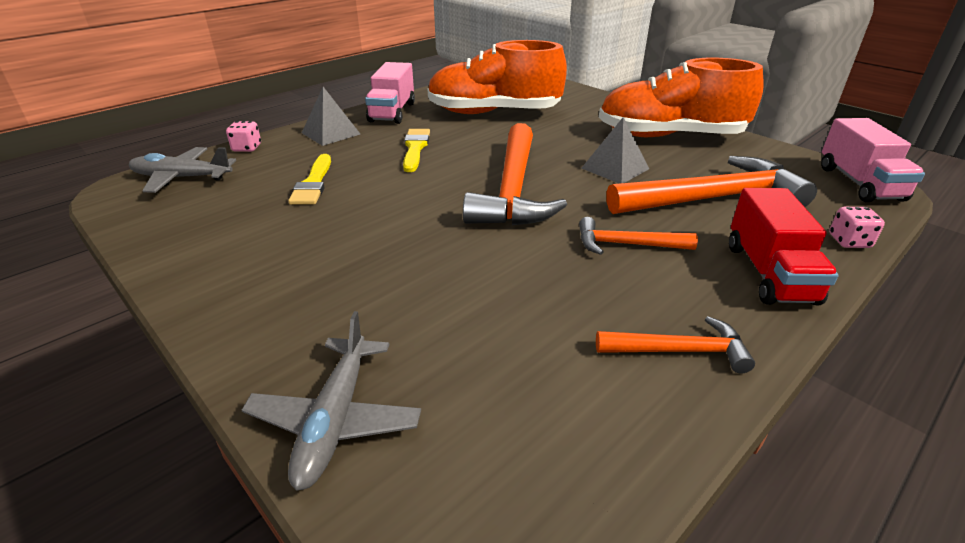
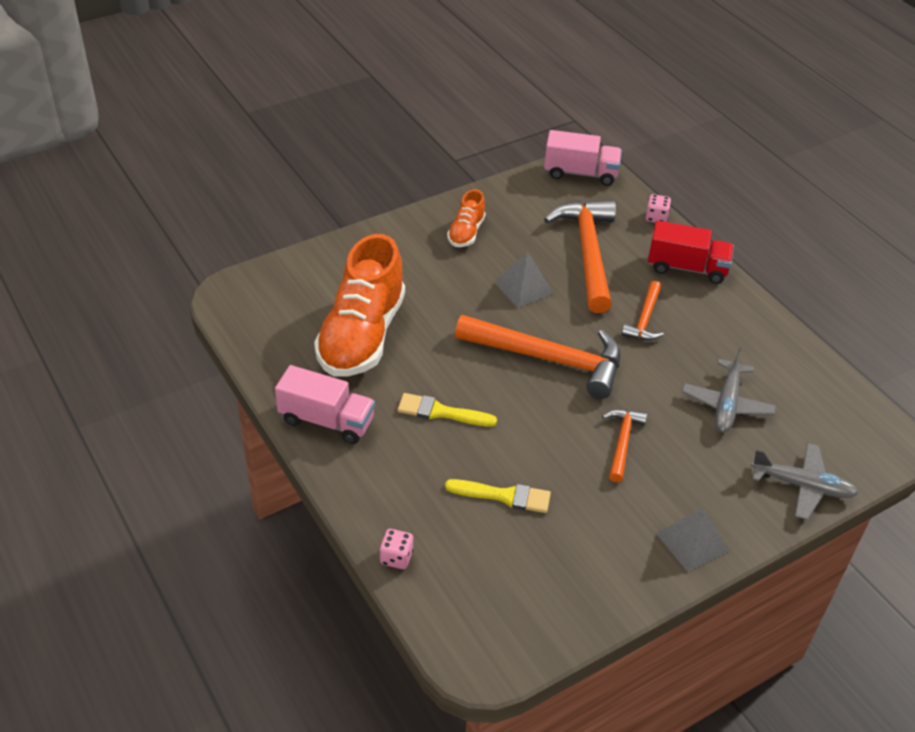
camera: 80 degrees left, 10 degrees up
(182, 178) = (463, 609): grey plane -> grey plane (726, 404)
(330, 133) = (376, 480): grey pyramid -> grey pyramid (692, 542)
(669, 136) = (466, 232): orange shoe -> orange shoe, size x0.47
(679, 350) = (755, 333): orange hammer -> orange hammer (622, 442)

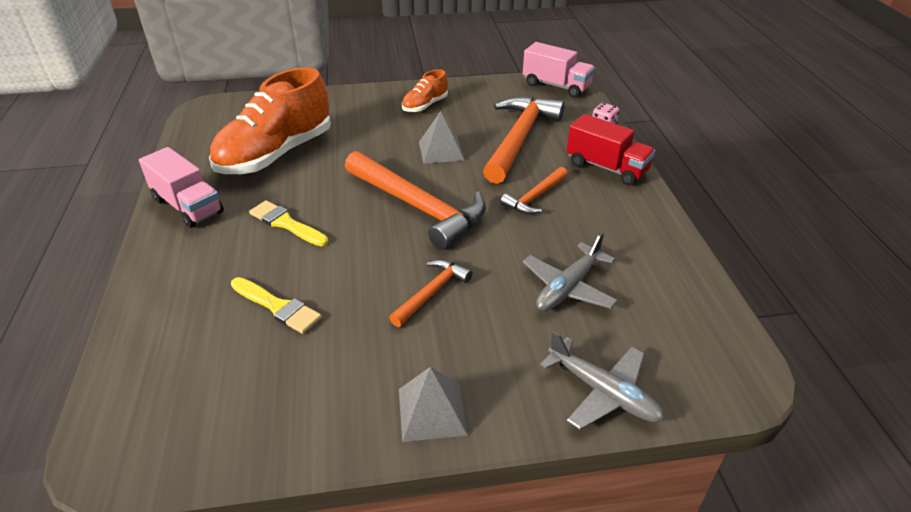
camera: 25 degrees right, 5 degrees down
(396, 557) = (132, 330): pink dice -> none

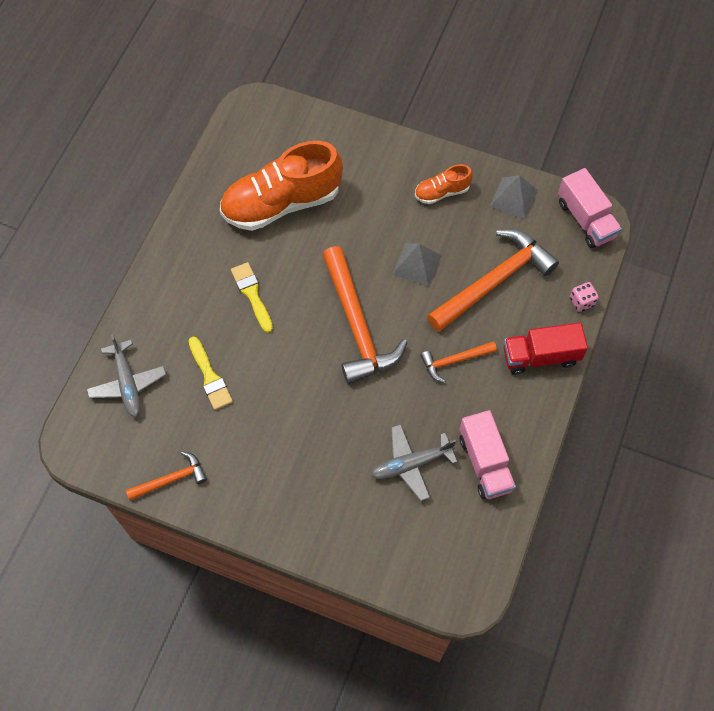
camera: 30 degrees right, 25 degrees up
(187, 206) = (191, 237): pink truck -> pink truck (485, 463)
(431, 411) = (259, 512): grey pyramid -> grey pyramid (513, 198)
(432, 292) = (315, 418): orange hammer -> orange hammer (171, 479)
(603, 392) = (369, 557): grey plane -> grey plane (127, 383)
(606, 167) = (540, 356): red truck -> red truck turned 105 degrees clockwise

